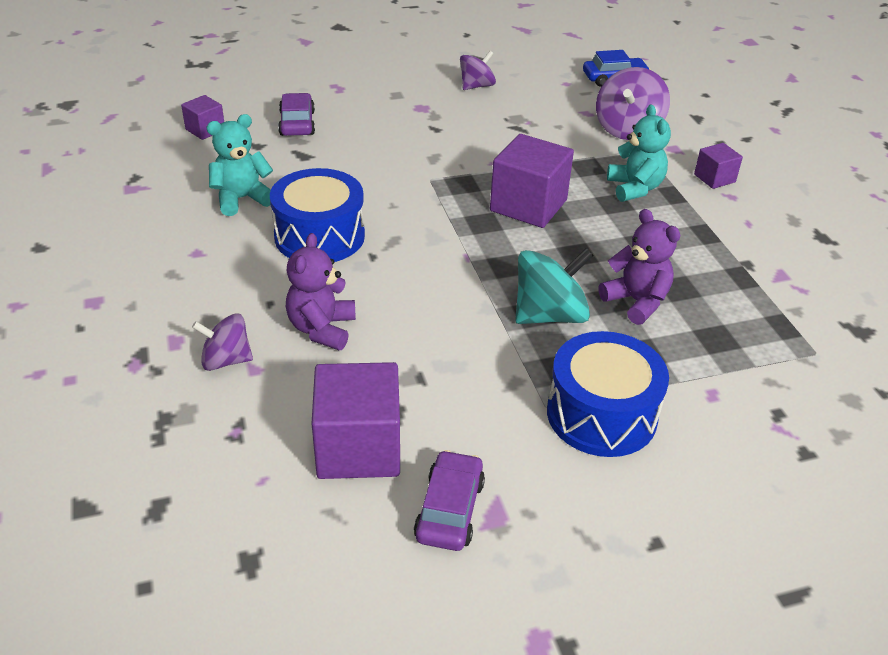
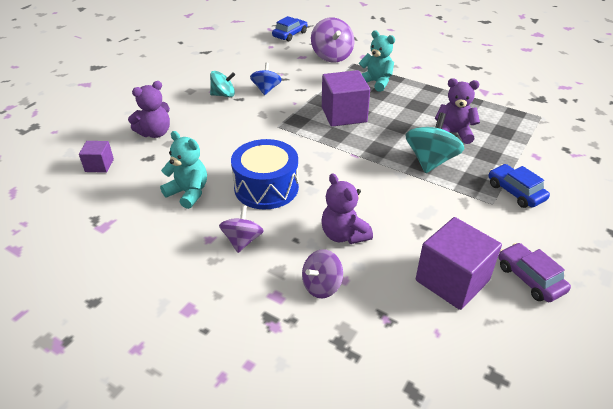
camera: 40 degrees left, 0 degrees up
(242, 199) = (188, 193): turquoise teddy bear -> turquoise teddy bear turned 105 degrees clockwise
(297, 123) = (155, 133): purple car -> purple teddy bear
(424, 116) = (223, 95): none -> turquoise spinning top
(476, 86) = (228, 67): purple spinning top -> purple spinning top (242, 240)
(481, 132) = (266, 89): none -> blue spinning top
(601, 414) = (515, 192): blue drum -> blue car
(714, 178) = (400, 62): purple cube -> none

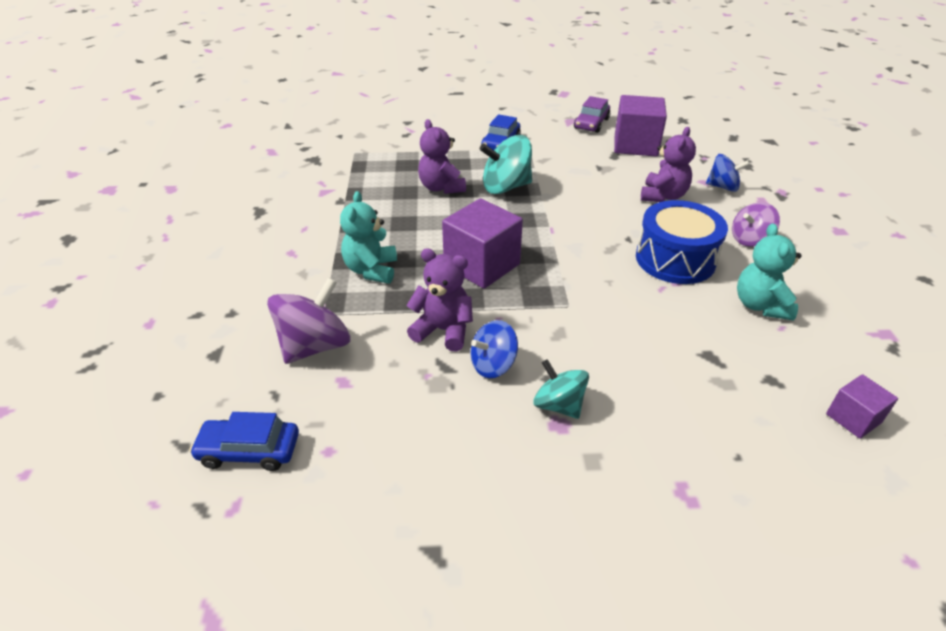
camera: 125 degrees left, 0 degrees up
(155, 133) = (731, 414): purple teddy bear -> purple teddy bear (443, 330)
(321, 286) = (723, 187): purple spinning top -> blue spinning top

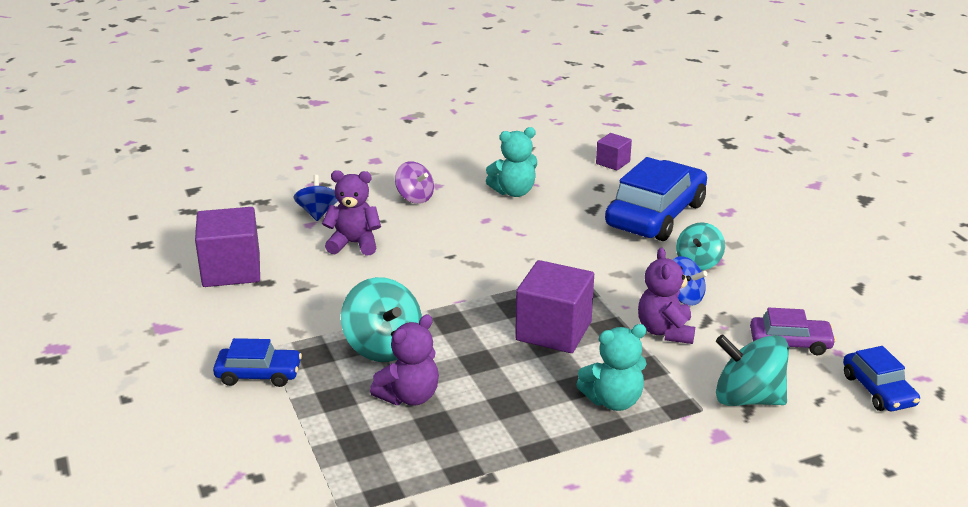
camera: 110 degrees left, 10 degrees down
(315, 346) = (747, 398): purple spinning top -> turquoise spinning top
(591, 123) = (171, 309): purple car -> purple car (790, 343)
(675, 259) = (471, 230): blue drum -> none
(686, 408) = (655, 215): none -> blue car

